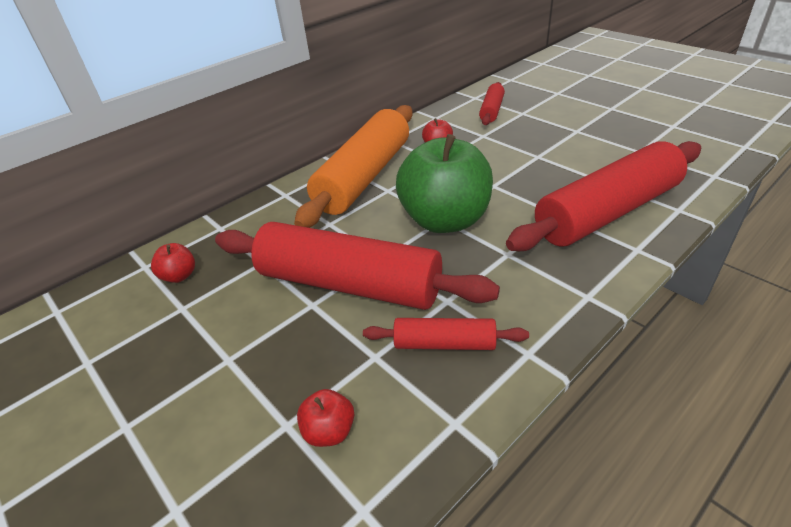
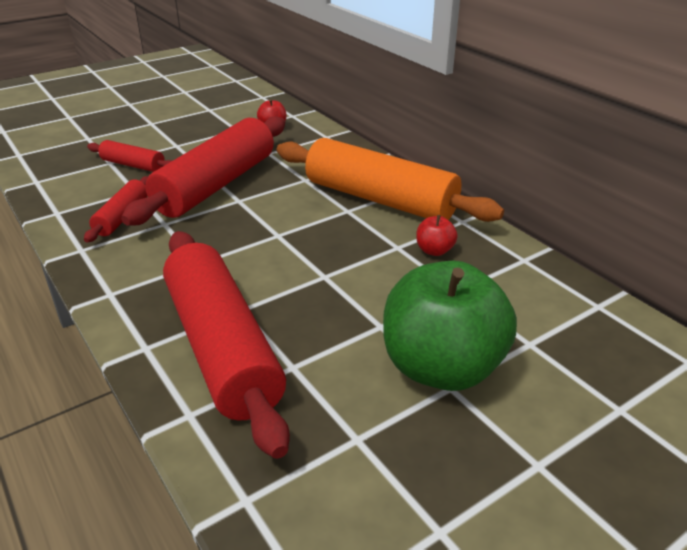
camera: 95 degrees right, 5 degrees down
(329, 431) = (92, 174): red apple -> none
(445, 220) = (274, 236): green apple -> green apple (441, 367)
(491, 110) = (543, 313): red rolling pin -> red rolling pin (133, 165)

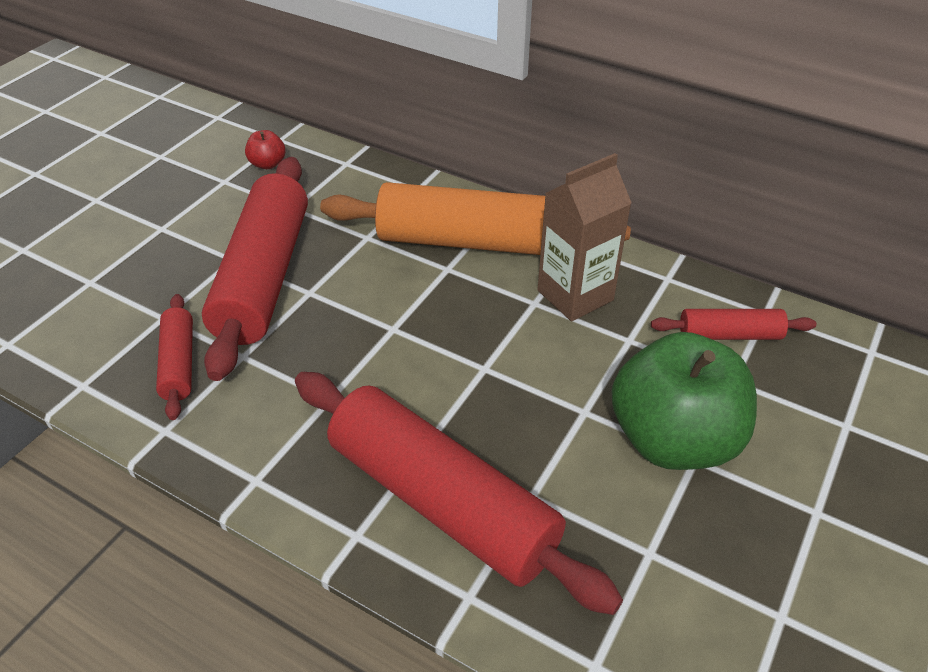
camera: 25 degrees left, 10 degrees up
(133, 165) = (127, 277): red rolling pin -> red rolling pin (729, 335)
(434, 250) = (575, 295): red apple -> brown carton

